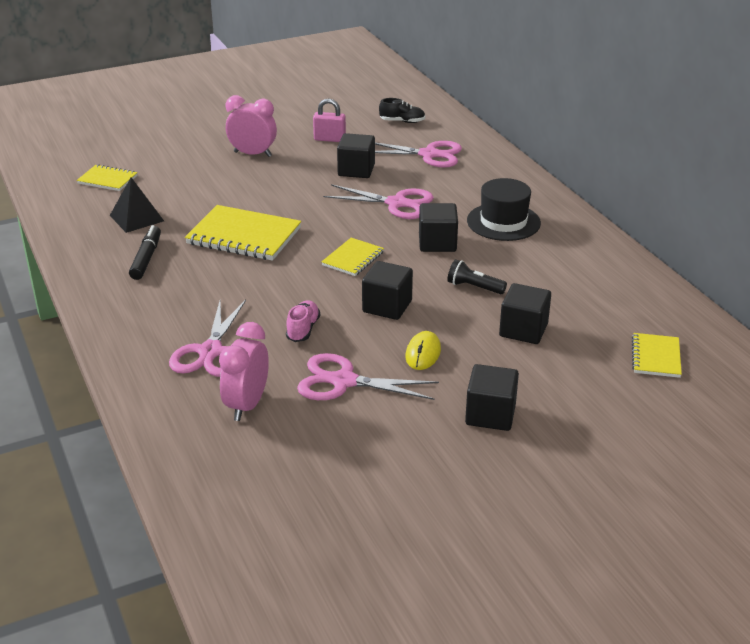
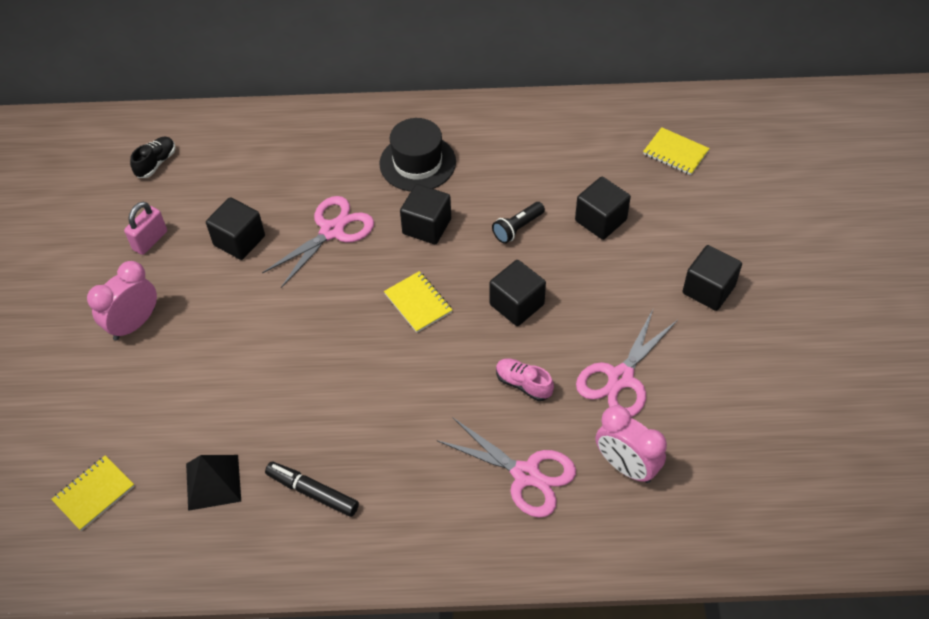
camera: 65 degrees left, 20 degrees up
(244, 236) = (319, 385): yellow notebook -> none
(423, 353) = (603, 304): yellow mouse -> none
(429, 154) = (247, 168): pink scissors -> none

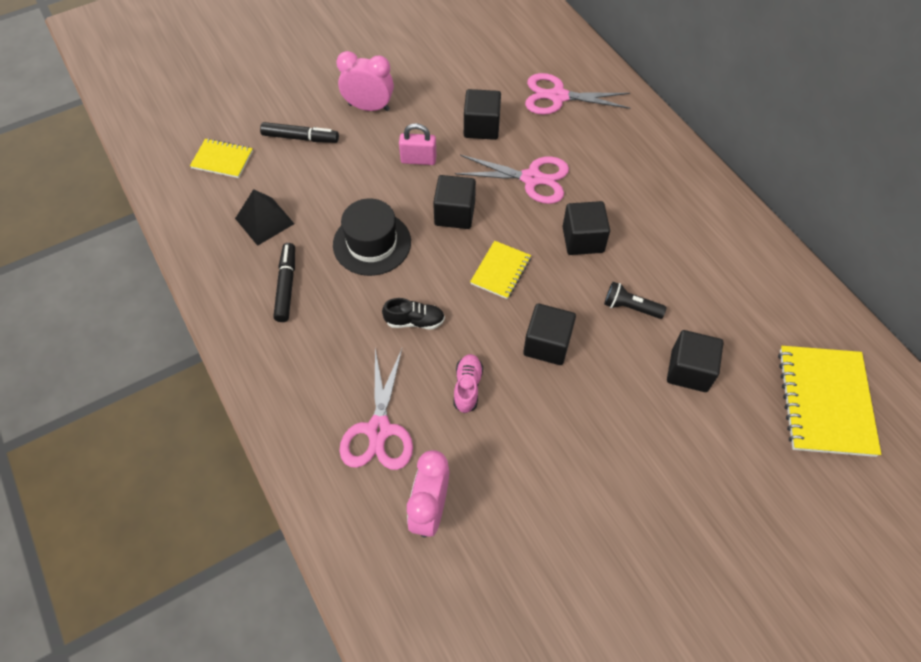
camera: 60 degrees right, 5 degrees up
(124, 404) = (300, 138): none -> black marker
(150, 240) = (445, 77): pink padlock -> pink padlock (418, 160)
(156, 163) = (517, 43): black shoe -> black shoe (414, 321)
(417, 163) = (645, 201): black hat -> black hat (372, 243)
(620, 378) = (521, 465): pink scissors -> pink scissors (558, 96)
(675, 153) = (824, 402): yellow notebook -> yellow notebook, size x1.80
(708, 289) = (675, 503): black cube -> black cube (454, 214)

